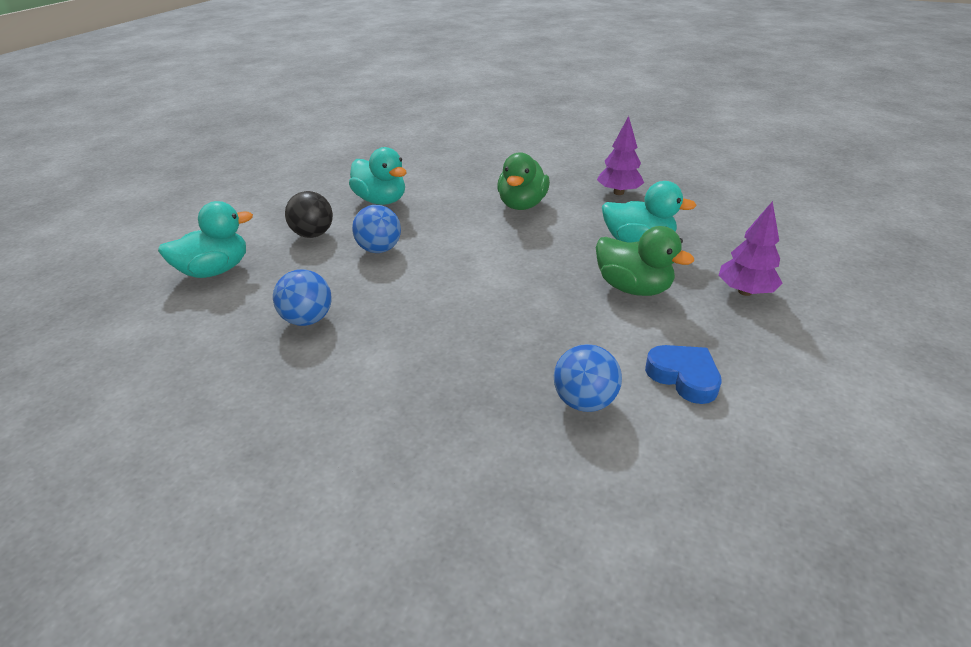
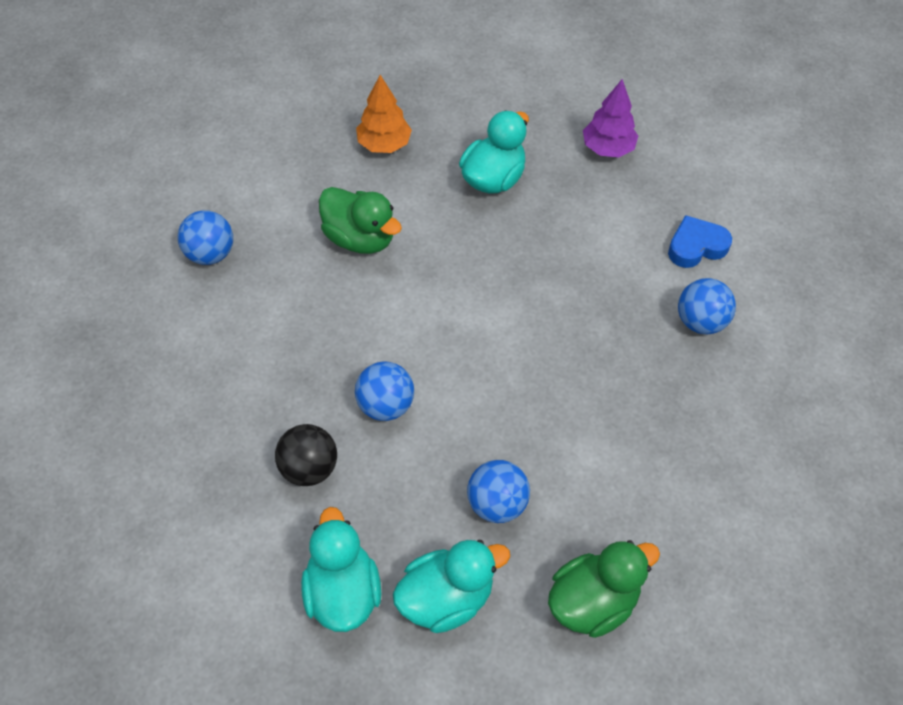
camera: 70 degrees left, 20 degrees up
(381, 200) = (260, 374): turquoise duck -> turquoise duck (446, 598)
(465, 163) = (210, 254): none -> blue ball
(618, 192) = (384, 144): purple tree -> orange tree
(633, 288) = (567, 219): green duck -> green duck (593, 601)

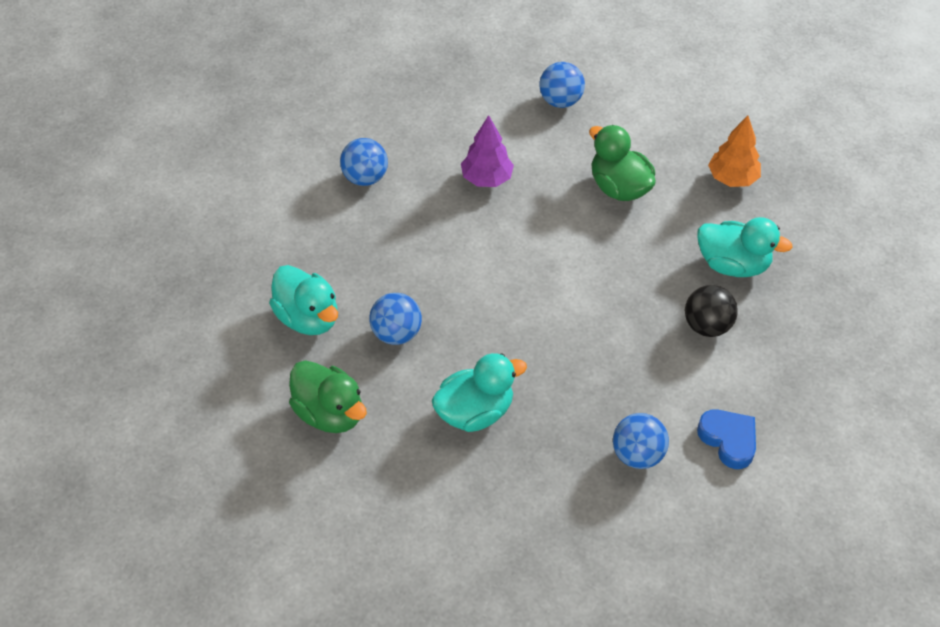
camera: 75 degrees right, 5 degrees down
(309, 468) = (390, 211): black ball -> black ball (707, 326)
(342, 592) = (296, 255): turquoise duck -> turquoise duck (475, 412)
(360, 238) = (619, 188): green duck -> green duck turned 120 degrees clockwise
(385, 405) = (461, 243): blue ball -> blue ball (365, 178)
(607, 148) = (819, 347): purple tree -> purple tree (486, 179)

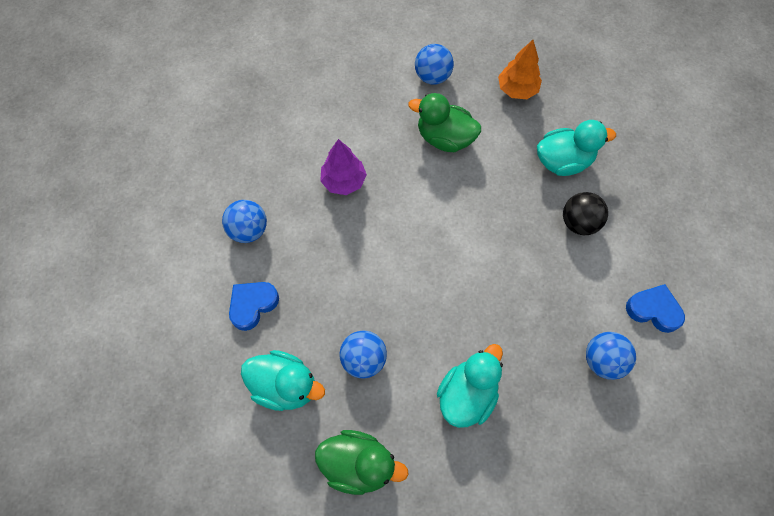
camera: 30 degrees left, 15 degrees up
(324, 240) = (253, 305): none -> blue heart
(560, 101) = (355, 85): blue ball -> blue ball (432, 76)

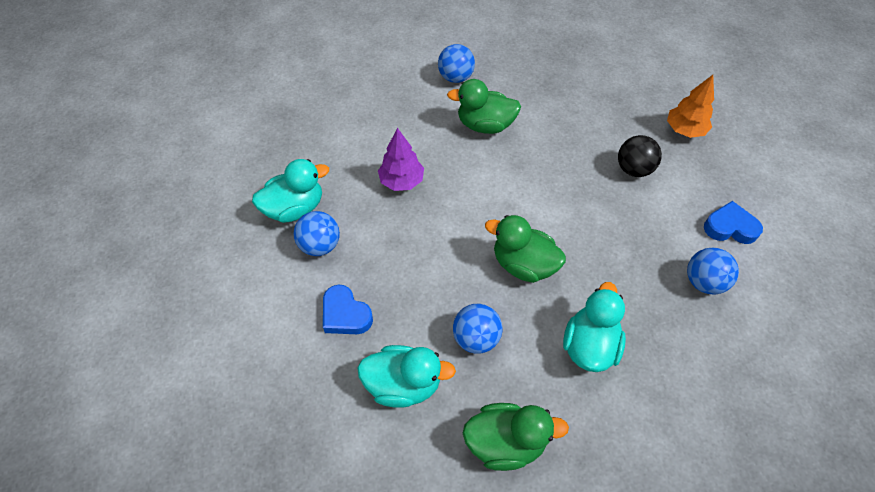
camera: 15 degrees left, 10 degrees down
(253, 305) = (345, 314): blue heart -> blue heart turned 75 degrees counterclockwise
(432, 297) = (523, 264): none -> green duck
(517, 90) = (536, 73): orange tree -> orange tree (684, 130)
(563, 161) = (599, 122): turquoise duck -> turquoise duck (295, 208)

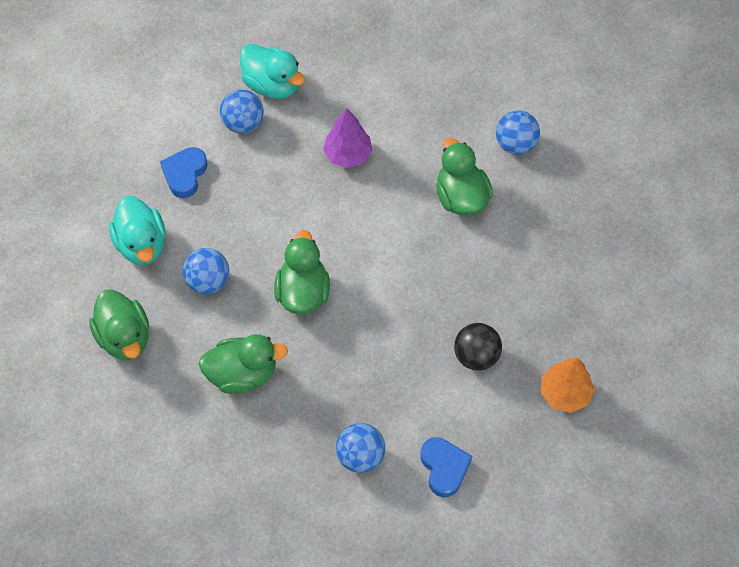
camera: 65 degrees right, 5 degrees up
(589, 345) = (242, 374): turquoise duck -> green duck

